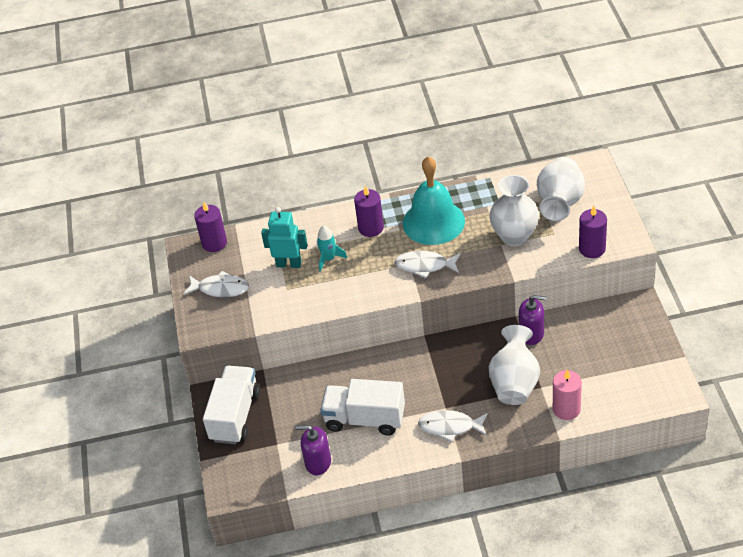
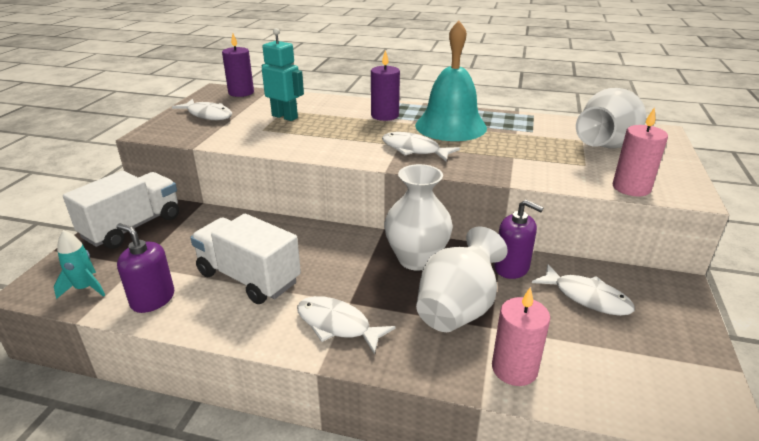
camera: 20 degrees right, 15 degrees down
(329, 259) = (324, 123): turquoise rocket -> turquoise rocket (85, 288)
(514, 236) = (534, 155): white vase -> white vase (416, 259)
(587, 339) = (586, 297): none -> white fish
(592, 249) = (631, 188): purple candle -> pink candle

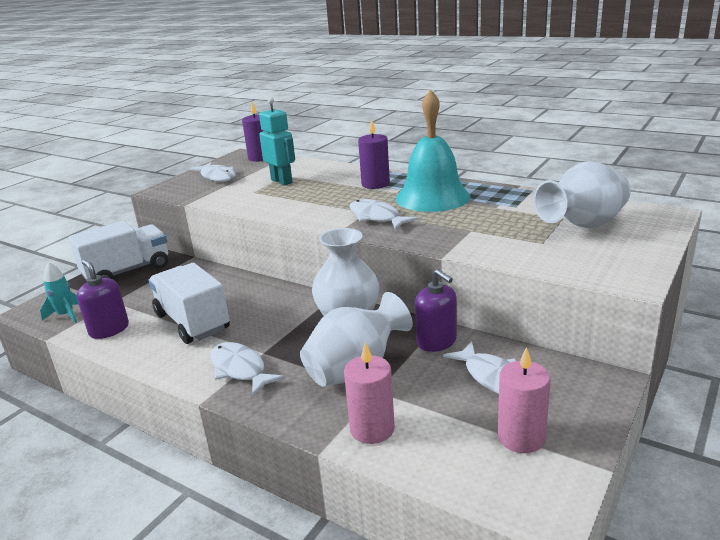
camera: 20 degrees right, 5 degrees down
(631, 188) = (571, 268): pink candle -> pink candle (521, 437)

